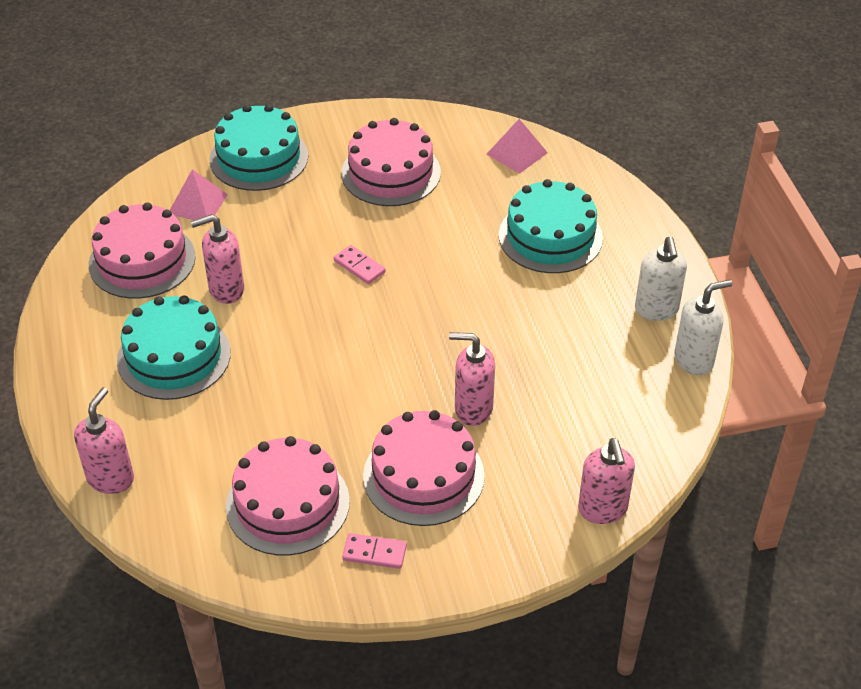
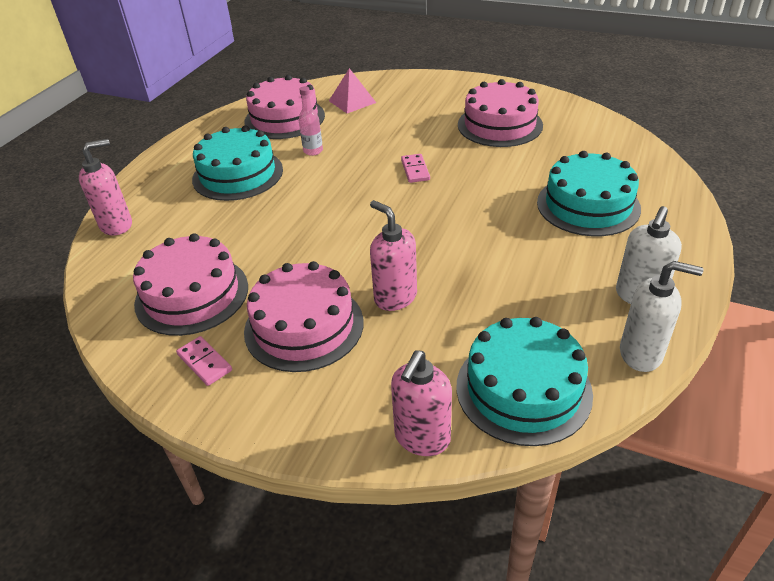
camera: 40 degrees right, 5 degrees down
(226, 290) = (313, 151): pink soap dispenser -> pink bottle
(259, 158) = (418, 90): turquoise cake -> turquoise cake (523, 389)
(517, 153) = (613, 143): pink pyramid -> none

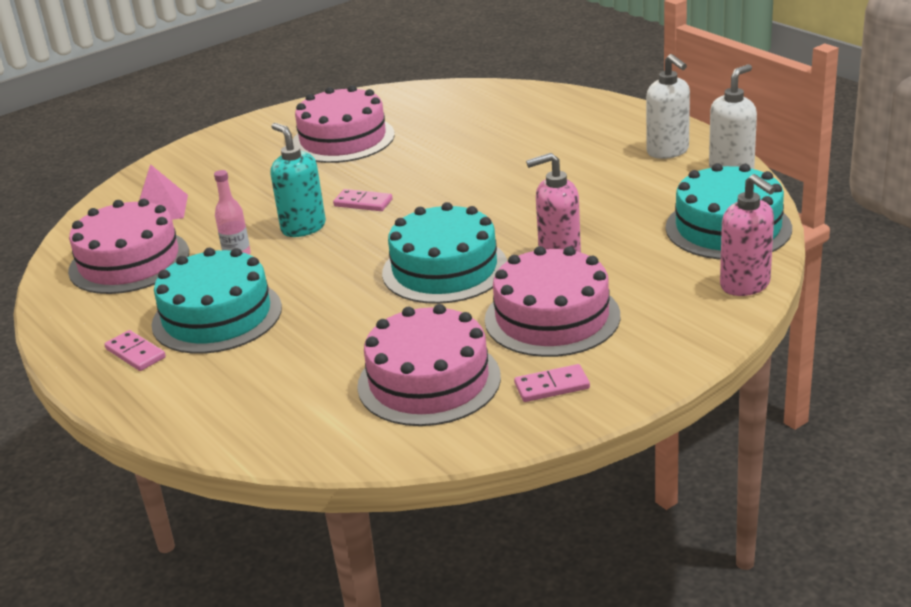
camera: 60 degrees left, 10 degrees down
(117, 225) = (215, 425): pink soap dispenser -> none
(185, 164) = (135, 353): none -> pink domino
(364, 160) = (303, 228): none -> turquoise soap dispenser
(588, 205) = (529, 136): turquoise cake -> turquoise cake (444, 269)

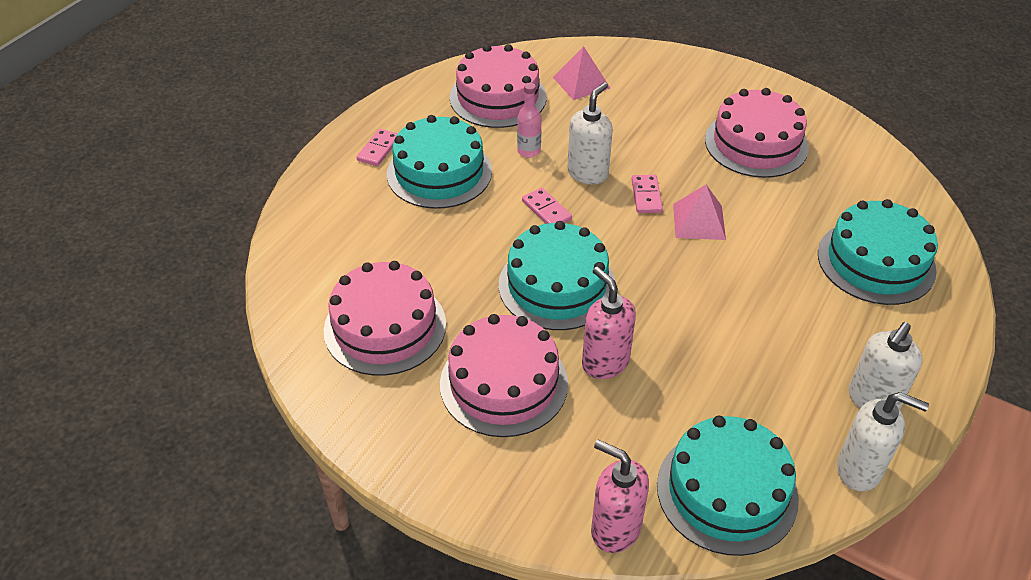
camera: 65 degrees right, 15 degrees up
(303, 228) = (588, 173): turquoise soap dispenser -> white soap dispenser
(419, 184) = (699, 221): none -> pink pyramid
(527, 119) = (876, 262): none -> turquoise cake
(552, 386) = (397, 411): pink domino -> pink domino (546, 210)
(745, 285) = (615, 529): pink soap dispenser -> pink soap dispenser turned 90 degrees clockwise

